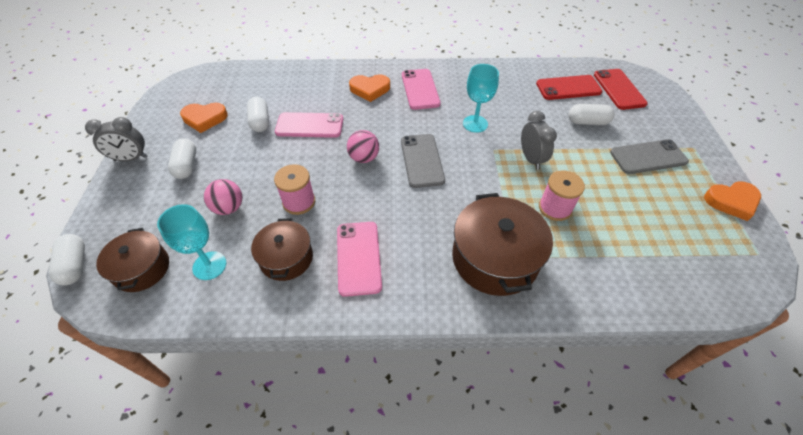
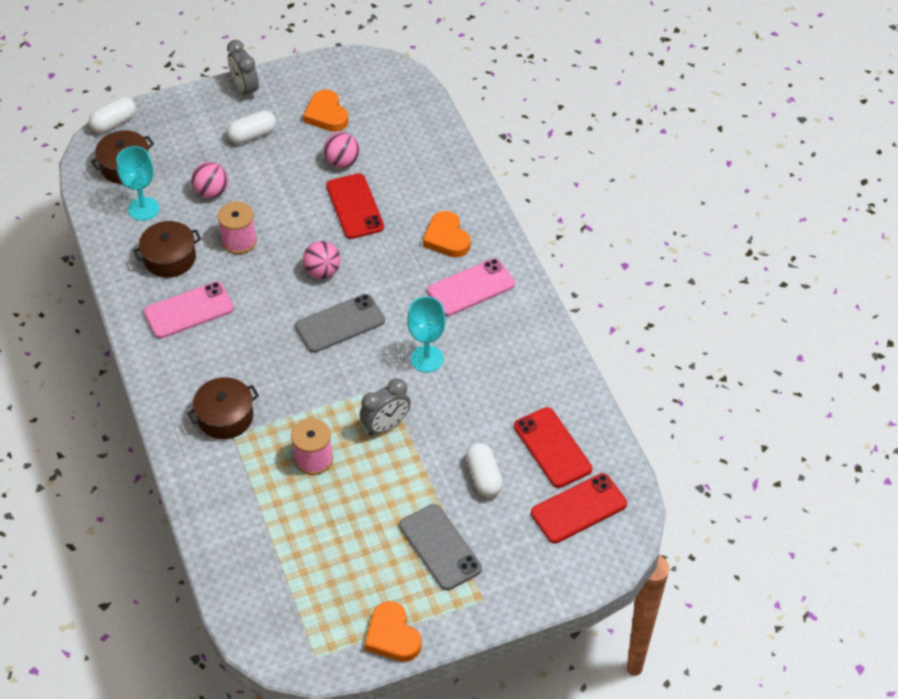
camera: 70 degrees right, 0 degrees up
(260, 122) = (342, 162): white capsule -> pink ball
(309, 125) = (355, 206): pink phone -> red phone
(495, 258) = (225, 417): brown pot -> brown pot, size x0.61

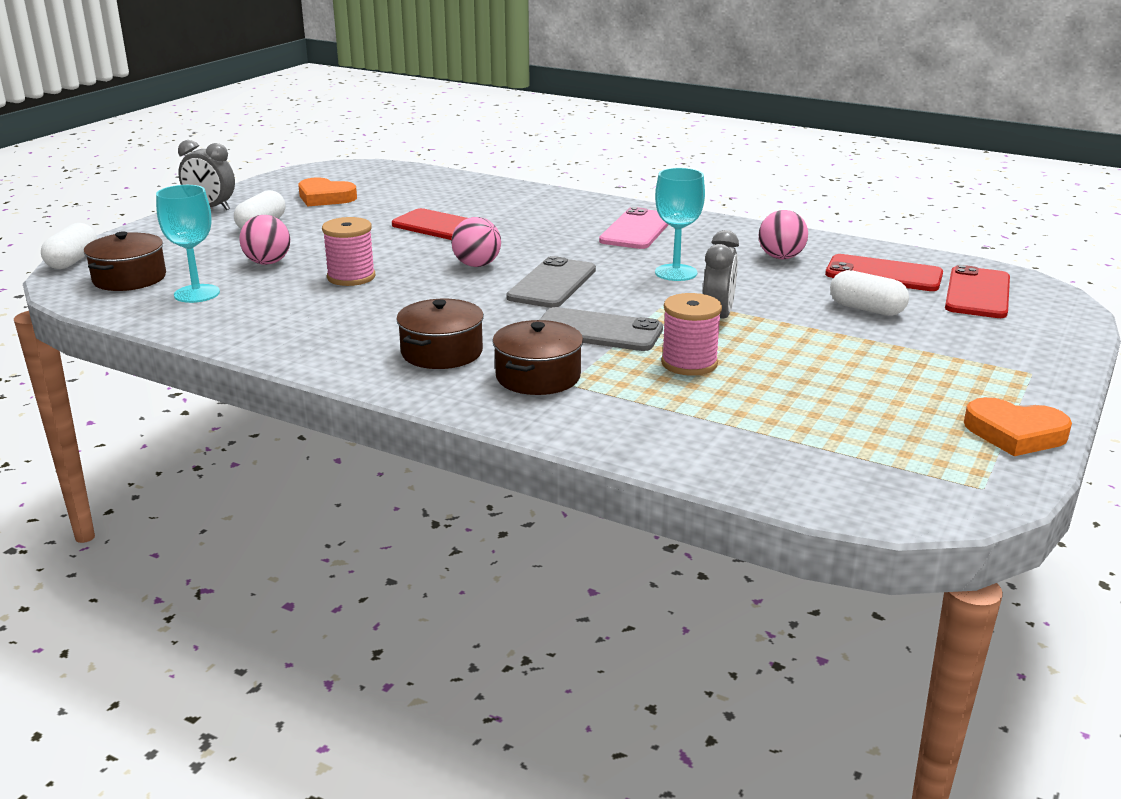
camera: 40 degrees left, 25 degrees down
(170, 258) = (283, 310): brown pot -> brown pot (442, 352)
(189, 310) = (365, 331): pink phone -> none
(342, 162) = (386, 212): pink ball -> pink ball (781, 257)
(440, 547) = (924, 361): grey phone -> grey phone (598, 331)
(446, 238) = (563, 216): orange heart -> none

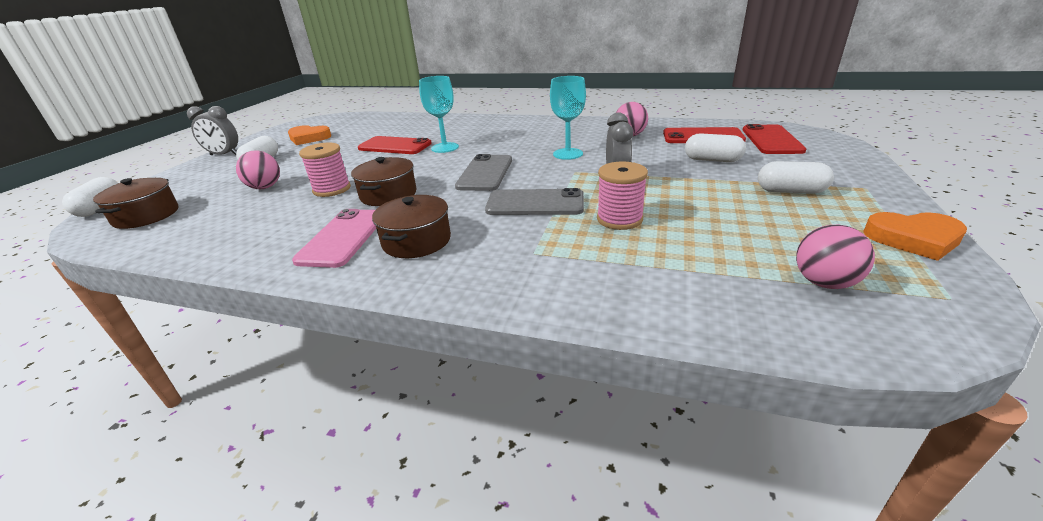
camera: 10 degrees left, 5 degrees up
(197, 294) = (203, 220): turquoise goblet -> turquoise goblet (445, 148)
(477, 265) = (426, 167): pink ball -> pink ball (824, 283)
(538, 376) = (505, 250): brown pot -> brown pot (388, 194)
(637, 230) = (526, 131): pink phone -> pink phone (343, 238)
(929, 363) = (790, 191): none -> white capsule

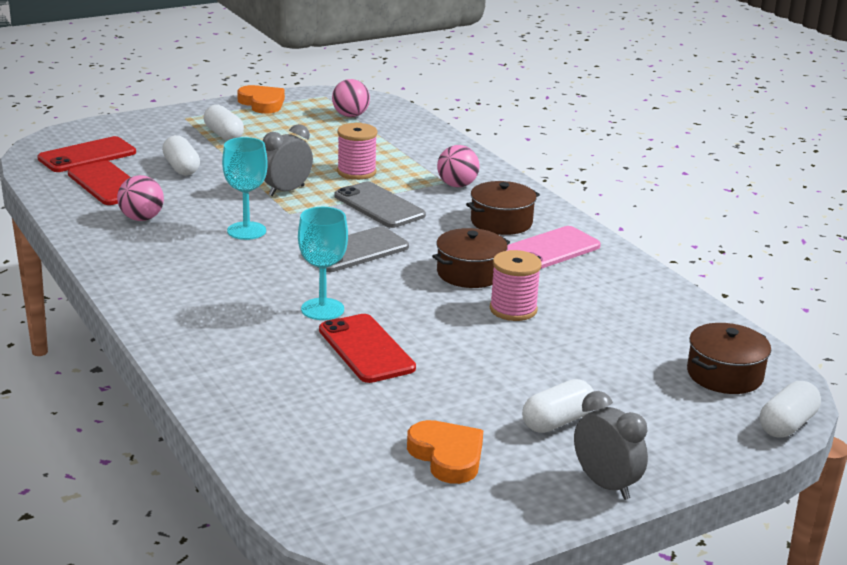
camera: 140 degrees left, 5 degrees down
(265, 187) = (580, 354): pink ball -> pink ball (457, 185)

